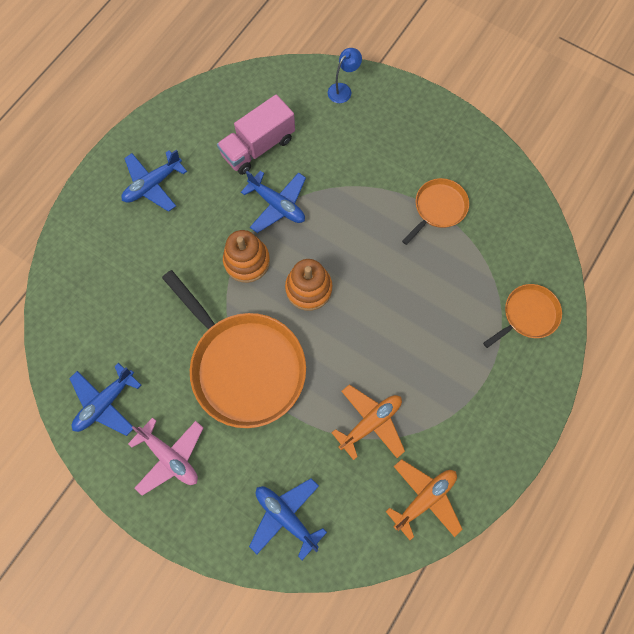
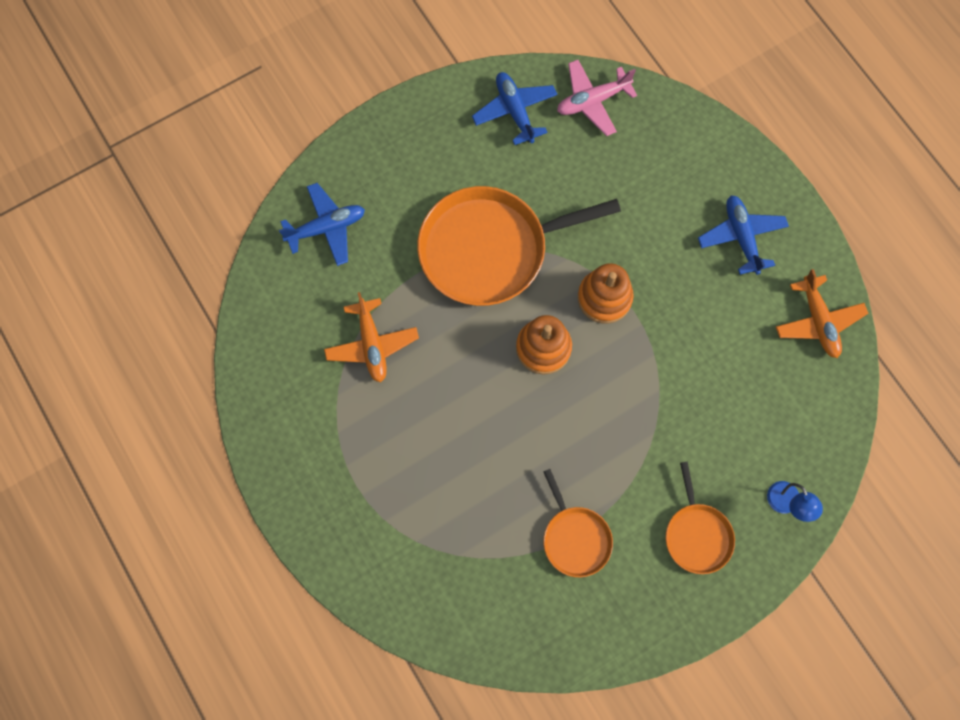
camera: 115 degrees right, 0 degrees up
(170, 456) = (434, 149): pink plane -> pink plane (592, 101)
(258, 147) = (744, 368): pink truck -> none
(277, 205) = (659, 358): blue plane -> none
(424, 498) = (274, 361): orange plane -> orange plane (818, 321)
(527, 315) = (401, 570): orange pan -> orange pan (697, 535)

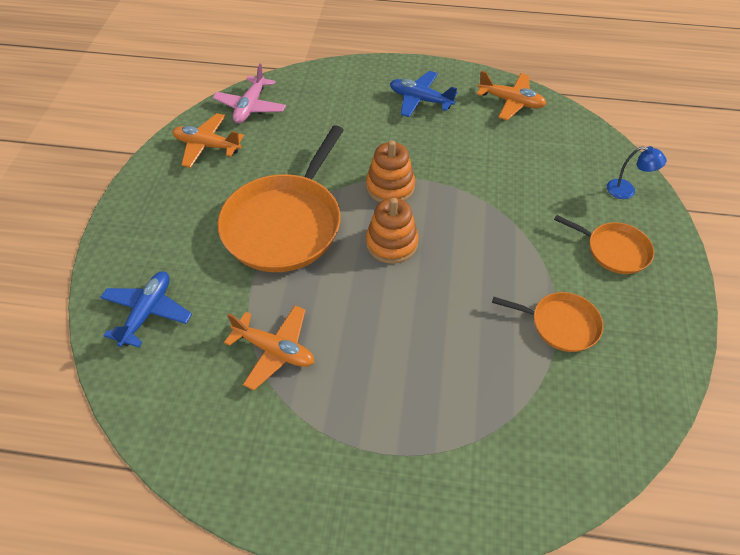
camera: 50 degrees left, 20 degrees down
(515, 111) = (207, 146): blue plane -> orange plane

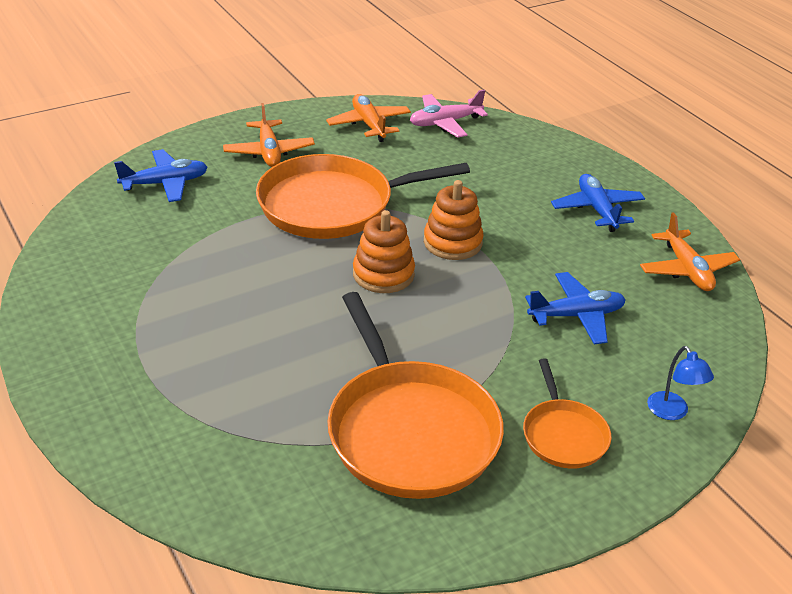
camera: 50 degrees right, 15 degrees down
(275, 350) = (192, 263): orange plane -> orange plane (269, 152)
(513, 175) = (576, 316): none -> blue plane
(560, 324) = (409, 430): orange pan -> orange pan, size x1.97

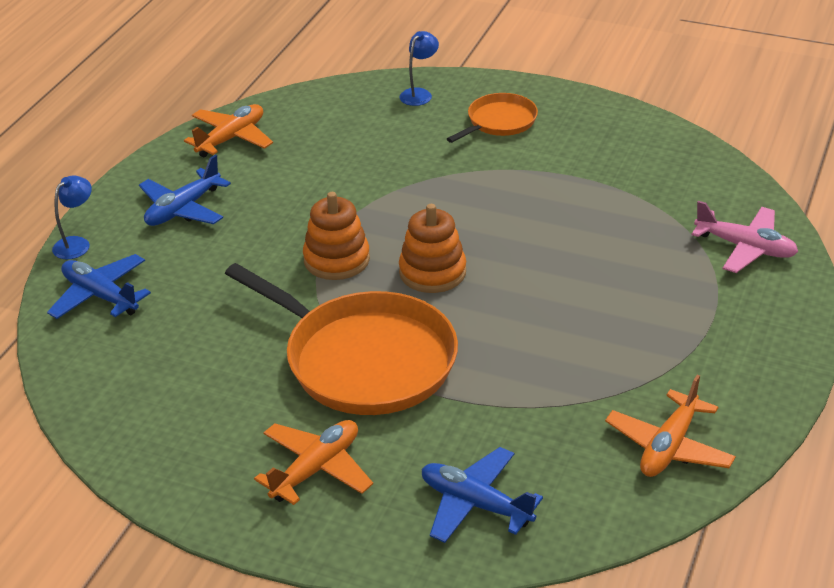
camera: 125 degrees left, 0 degrees up
(369, 124) = (164, 429): orange plane -> orange plane (669, 447)
(409, 430) = (584, 176): orange pan -> none
(445, 123) = (98, 374): pink plane -> pink plane (745, 248)
(576, 316) = (361, 162): blue plane -> blue plane (100, 296)
(597, 158) = (77, 244): none -> blue lamp

